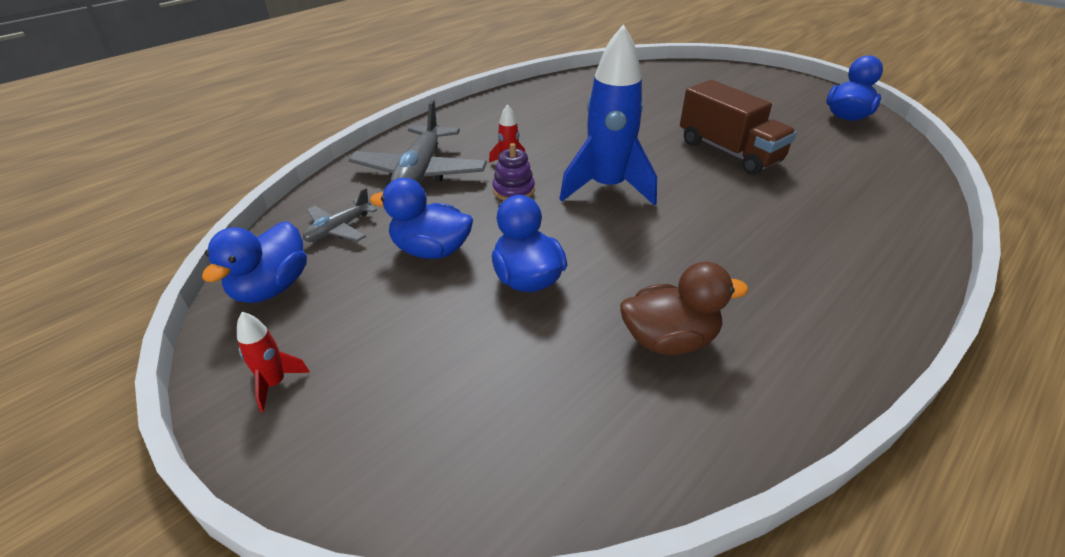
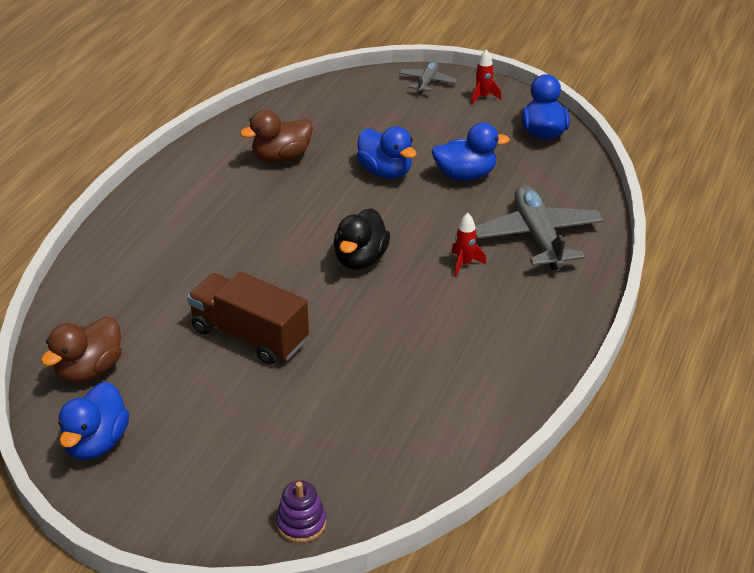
camera: 160 degrees right, 0 degrees up
(339, 229) = (547, 175): grey plane -> grey plane (427, 82)
(513, 190) = (441, 237): purple stacking toy -> purple stacking toy (301, 523)
(607, 188) = (360, 259): blue rocket -> black duck
(873, 154) = (89, 370): none -> brown duck

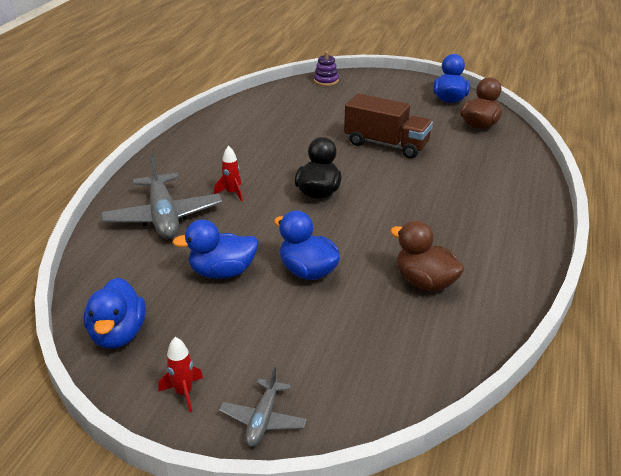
camera: 175 degrees right, 5 degrees down
(281, 157) = (425, 282): brown duck -> brown duck turned 105 degrees counterclockwise

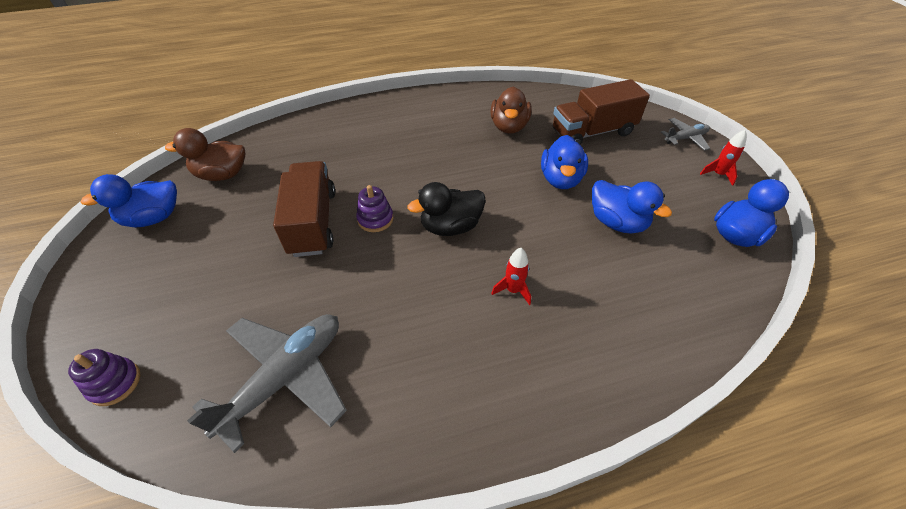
camera: 125 degrees left, 15 degrees up
(163, 216) = (605, 318): grey plane -> grey plane (285, 378)
(356, 340) = (592, 132): none -> brown truck
(363, 166) = (375, 219): none -> purple stacking toy

